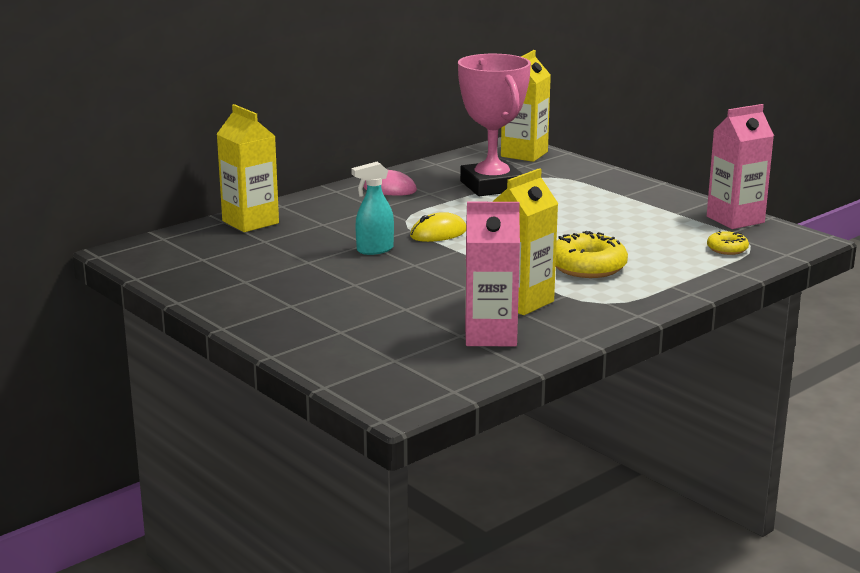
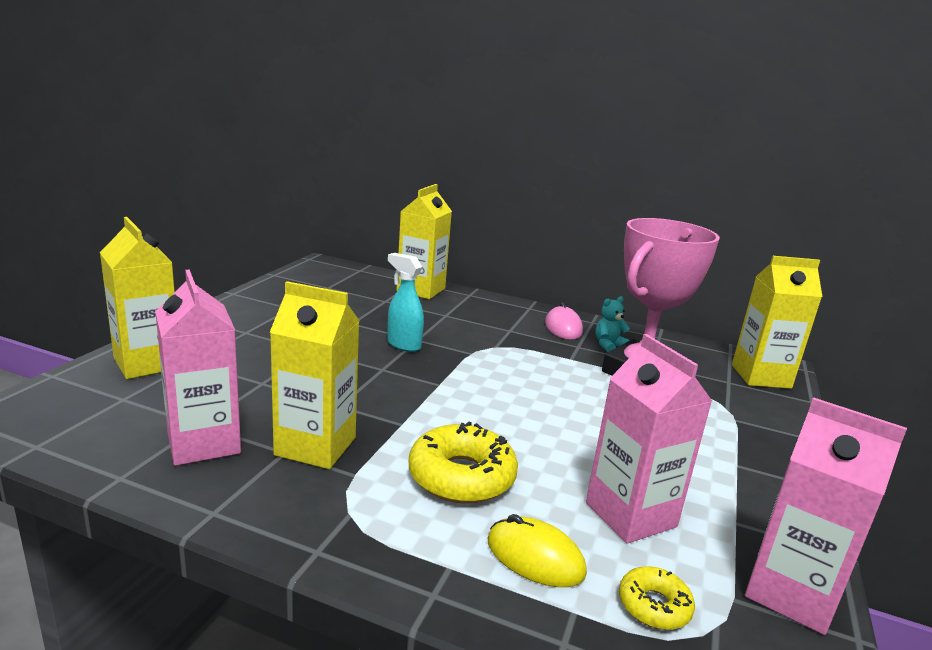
camera: 60 degrees right, 0 degrees up
(329, 348) = (147, 363): none -> yellow carton
(437, 183) = (608, 345): none -> turquoise teddy bear
(438, 233) = (475, 367): yellow mouse -> yellow mouse (535, 557)
(654, 234) = (630, 515): none -> pink carton

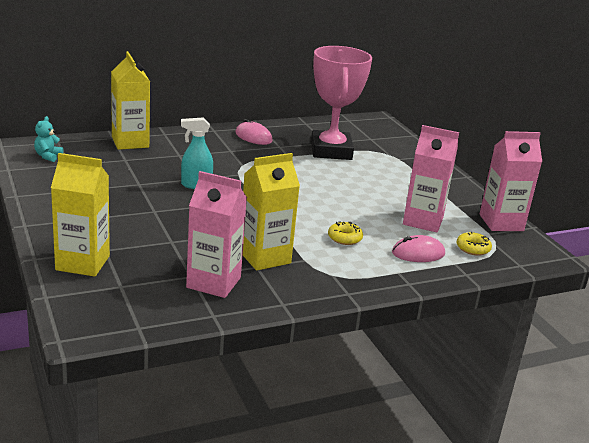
camera: 45 degrees left, 5 degrees up
(461, 476) = (344, 238): yellow donut -> yellow donut, size x0.54
(535, 557) = (418, 253): yellow mouse -> pink mouse
(608, 345) = (292, 139): turquoise teddy bear -> turquoise teddy bear (48, 156)
(760, 376) = (379, 129): yellow carton -> none

